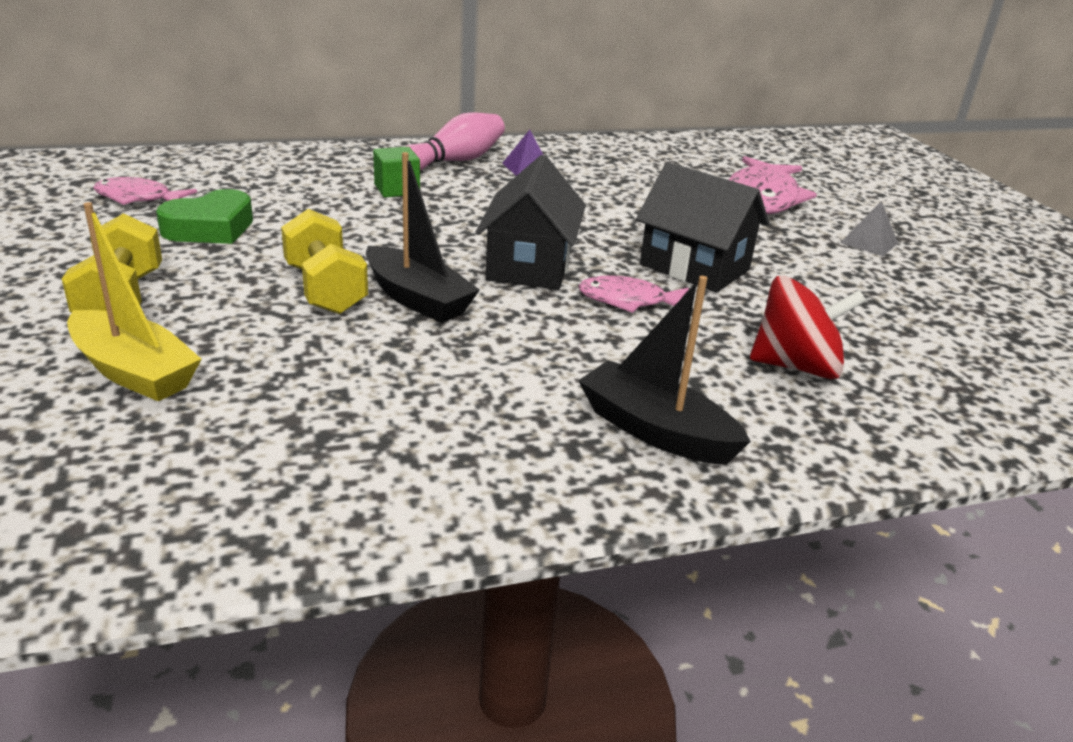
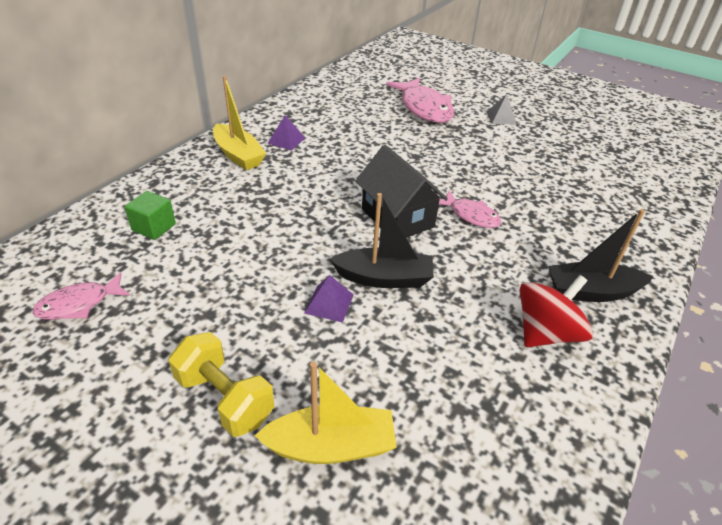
camera: 40 degrees left, 10 degrees up
(210, 228) = (179, 299): green heart -> none
(325, 289) = (329, 303): yellow dumbbell -> purple pyramid
(397, 189) = (242, 197): green cube -> green cube (154, 227)
(454, 161) = (238, 155): pink bowling pin -> yellow boat
(628, 301) = (471, 215): pink fish -> pink fish turned 105 degrees counterclockwise
(694, 267) = (463, 174): black house -> none
(796, 366) = (579, 215): red spinning top -> red spinning top (546, 333)

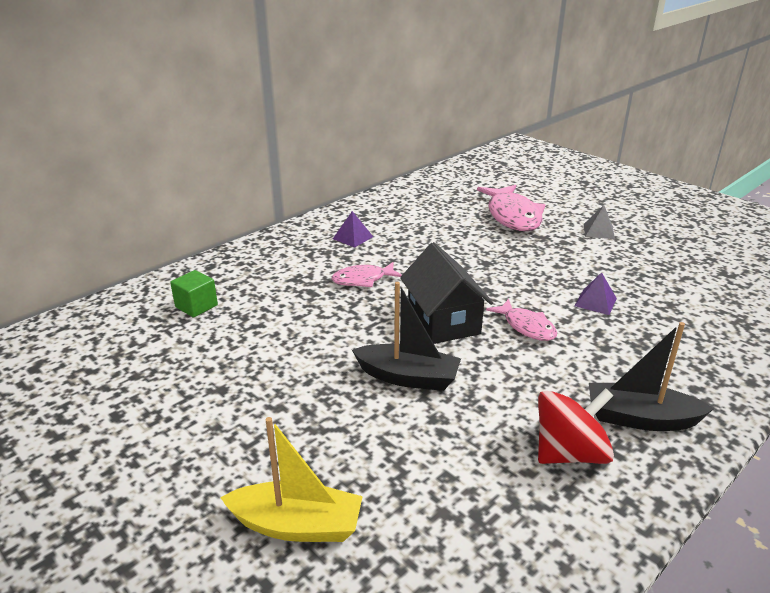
camera: 15 degrees right, 10 degrees down
(79, 304) = (107, 366): pink fish -> pink fish (363, 280)
(224, 398) = (209, 466): yellow dumbbell -> none
(238, 155) = (299, 248): yellow boat -> none
(329, 303) = (342, 394): purple pyramid -> purple pyramid (595, 302)

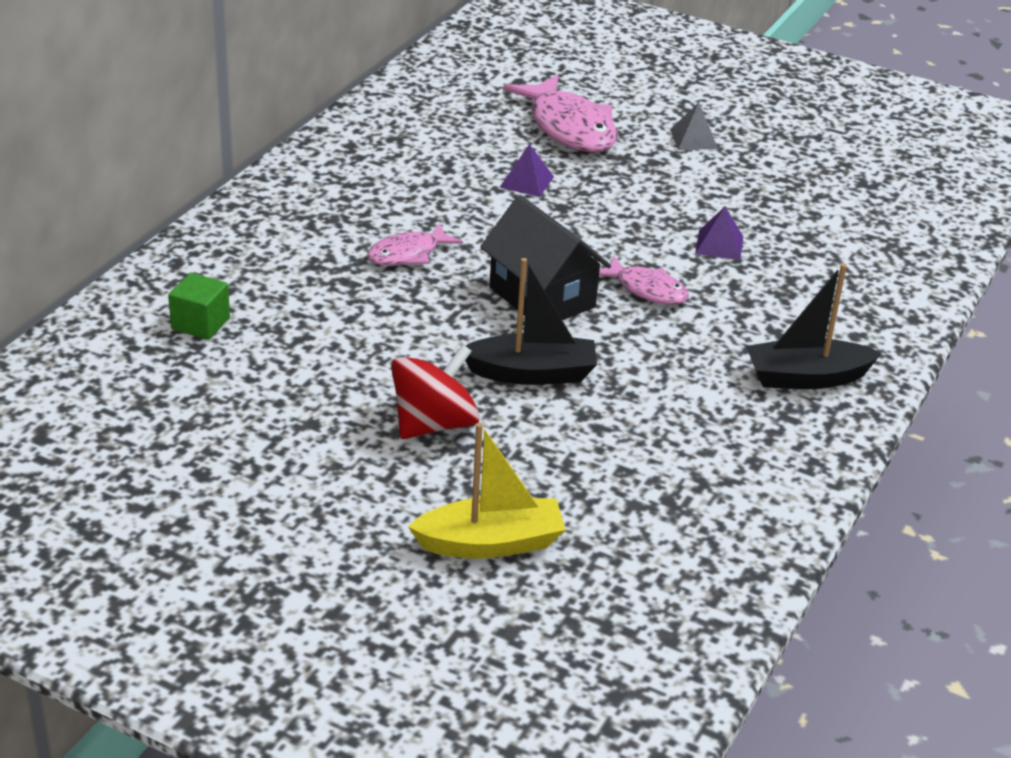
camera: 20 degrees left, 5 degrees up
(352, 237) = (358, 191): purple pyramid -> purple pyramid (526, 181)
(569, 453) = (742, 426): red spinning top -> red spinning top (434, 424)

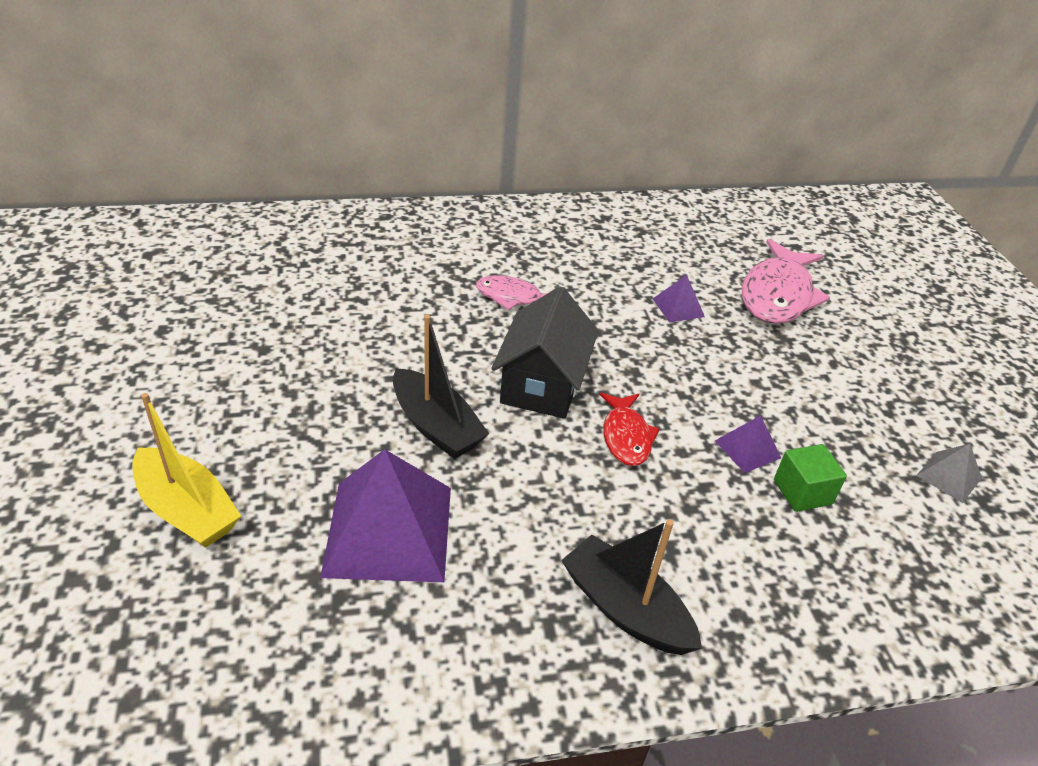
camera: 50 degrees right, 5 degrees up
(200, 324) = (329, 254): green cube -> green cube (802, 492)
(434, 424) = (317, 406): red spinning top -> none
(625, 448) = (389, 530): none -> purple pyramid
(647, 289) = (626, 436): pink fish -> red fish
(694, 139) = (870, 363): grey pyramid -> grey pyramid (949, 476)

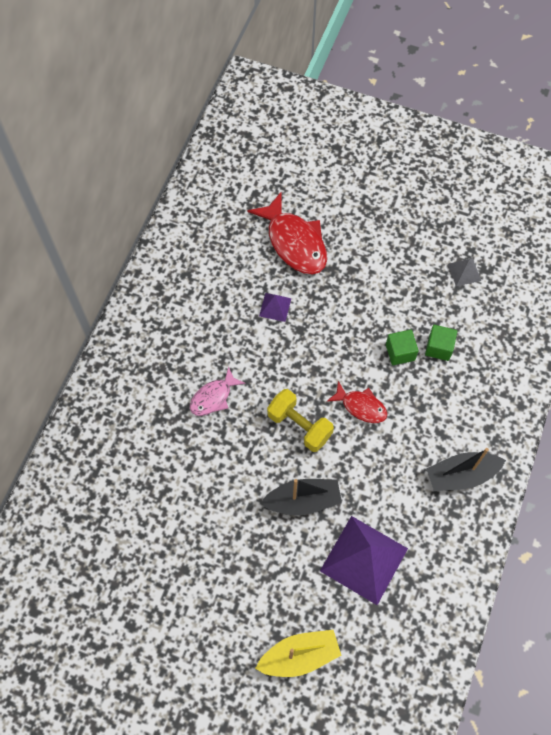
camera: 55 degrees left, 25 degrees up
(542, 384) = (299, 426): black house -> yellow dumbbell
(747, 449) = (400, 352): purple pyramid -> green cube
(777, 295) = (294, 242): pink fish -> red fish

